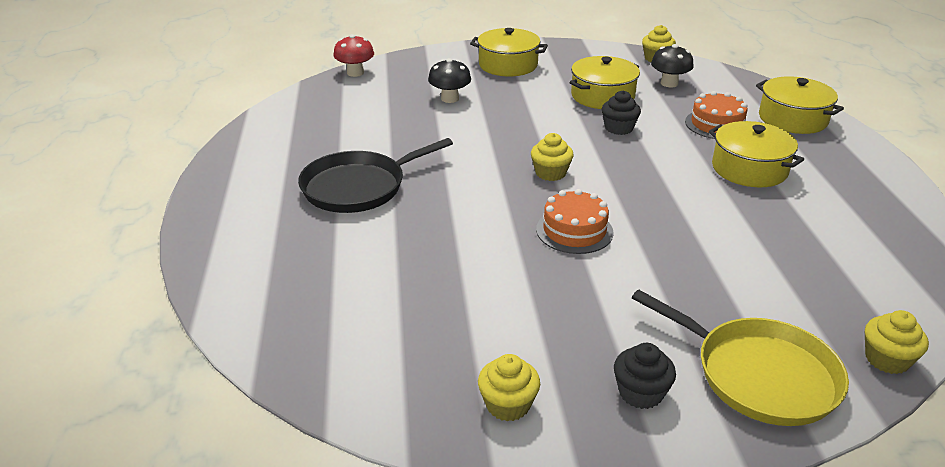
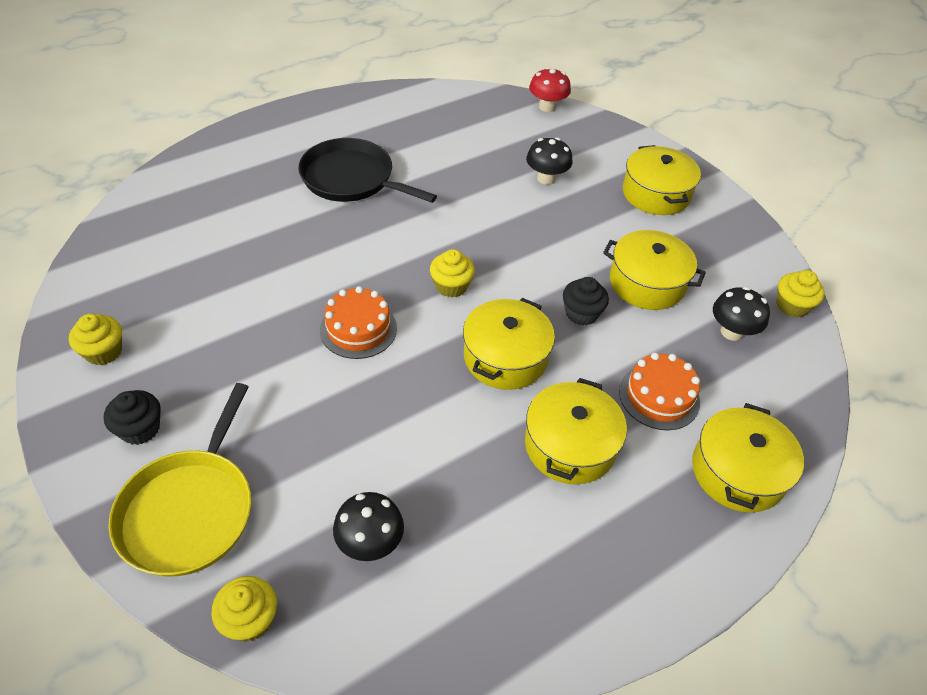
camera: 60 degrees right, 15 degrees up
(648, 170) = (505, 357): none -> yellow pot
(819, 279) = (370, 543): none -> black mushroom

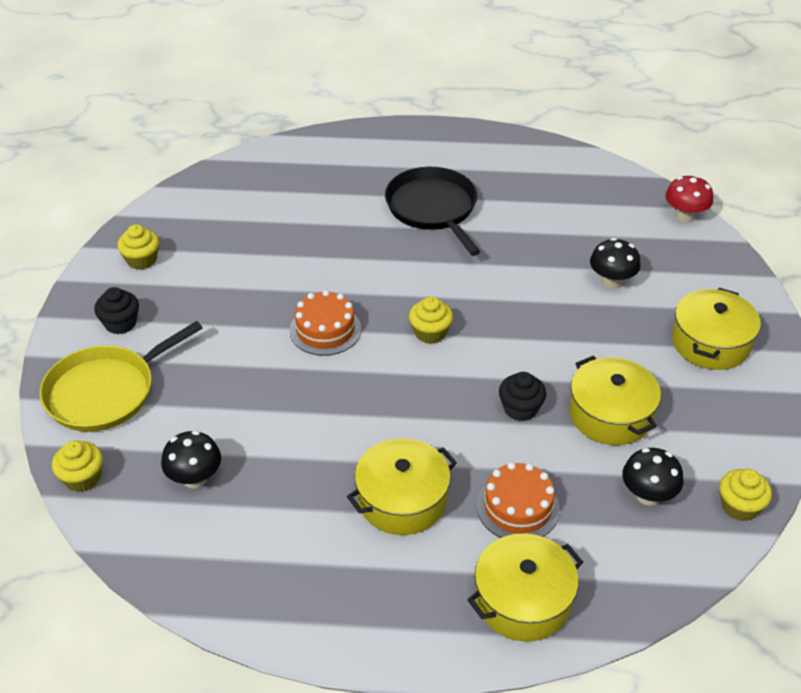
camera: 40 degrees right, 5 degrees down
(505, 357) = (418, 409): yellow pot -> none

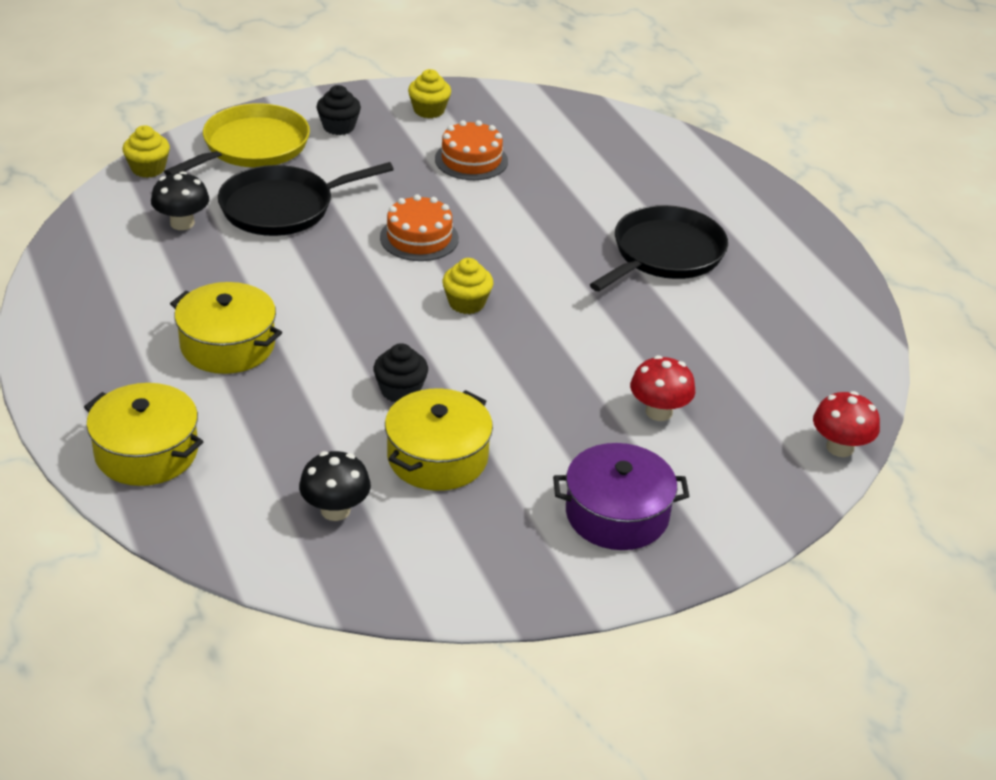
camera: 60 degrees right, 5 degrees down
(105, 391) = (251, 147): yellow pan -> yellow pan turned 105 degrees clockwise
(220, 400) = (282, 207): none -> black pan
(518, 507) = (262, 421): orange cake -> orange cake (471, 160)
(611, 281) = (659, 412): black mushroom -> red mushroom
(710, 343) = (617, 514): yellow pot -> purple pot
(739, 506) = (363, 586): yellow cupcake -> none

